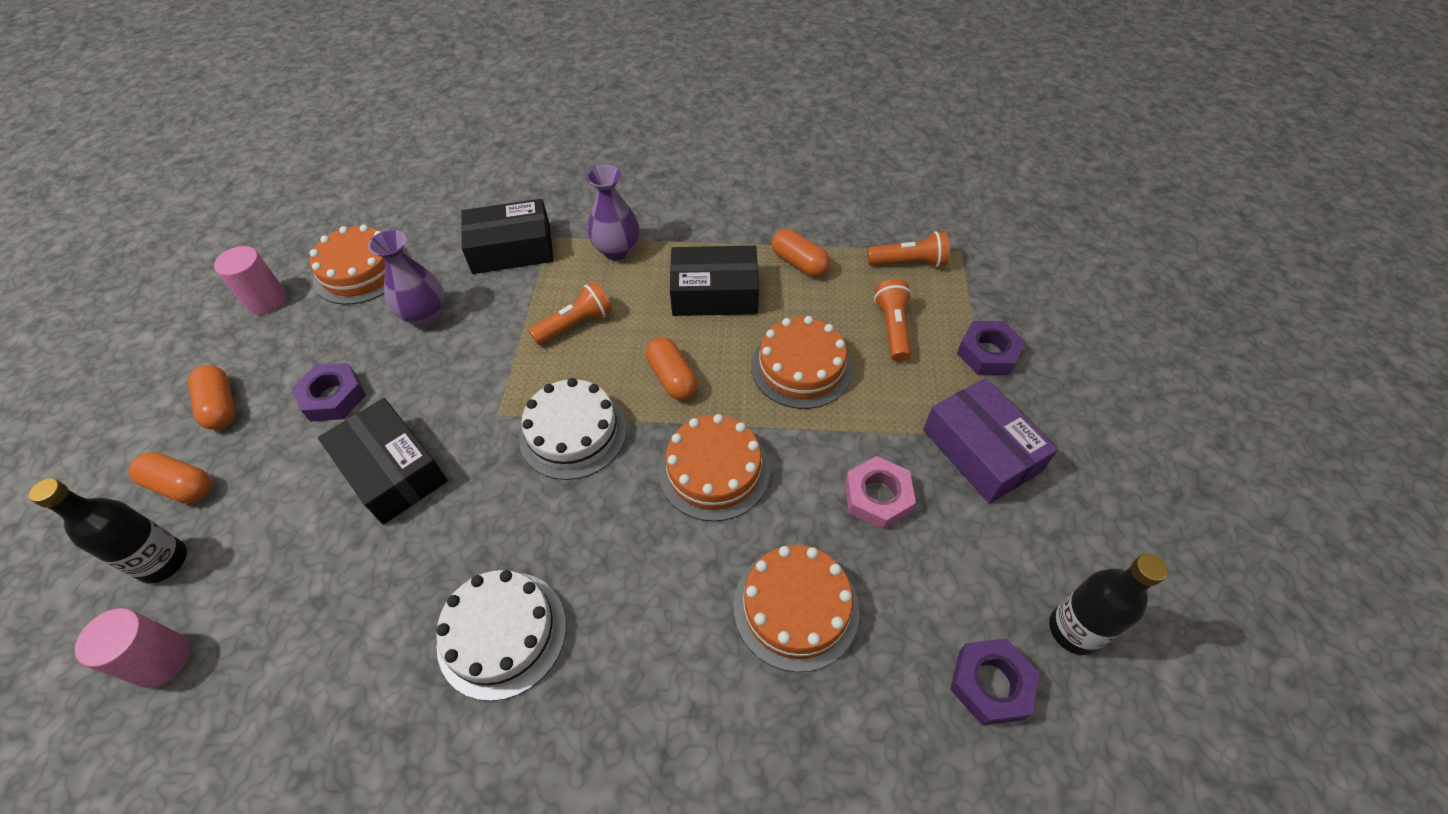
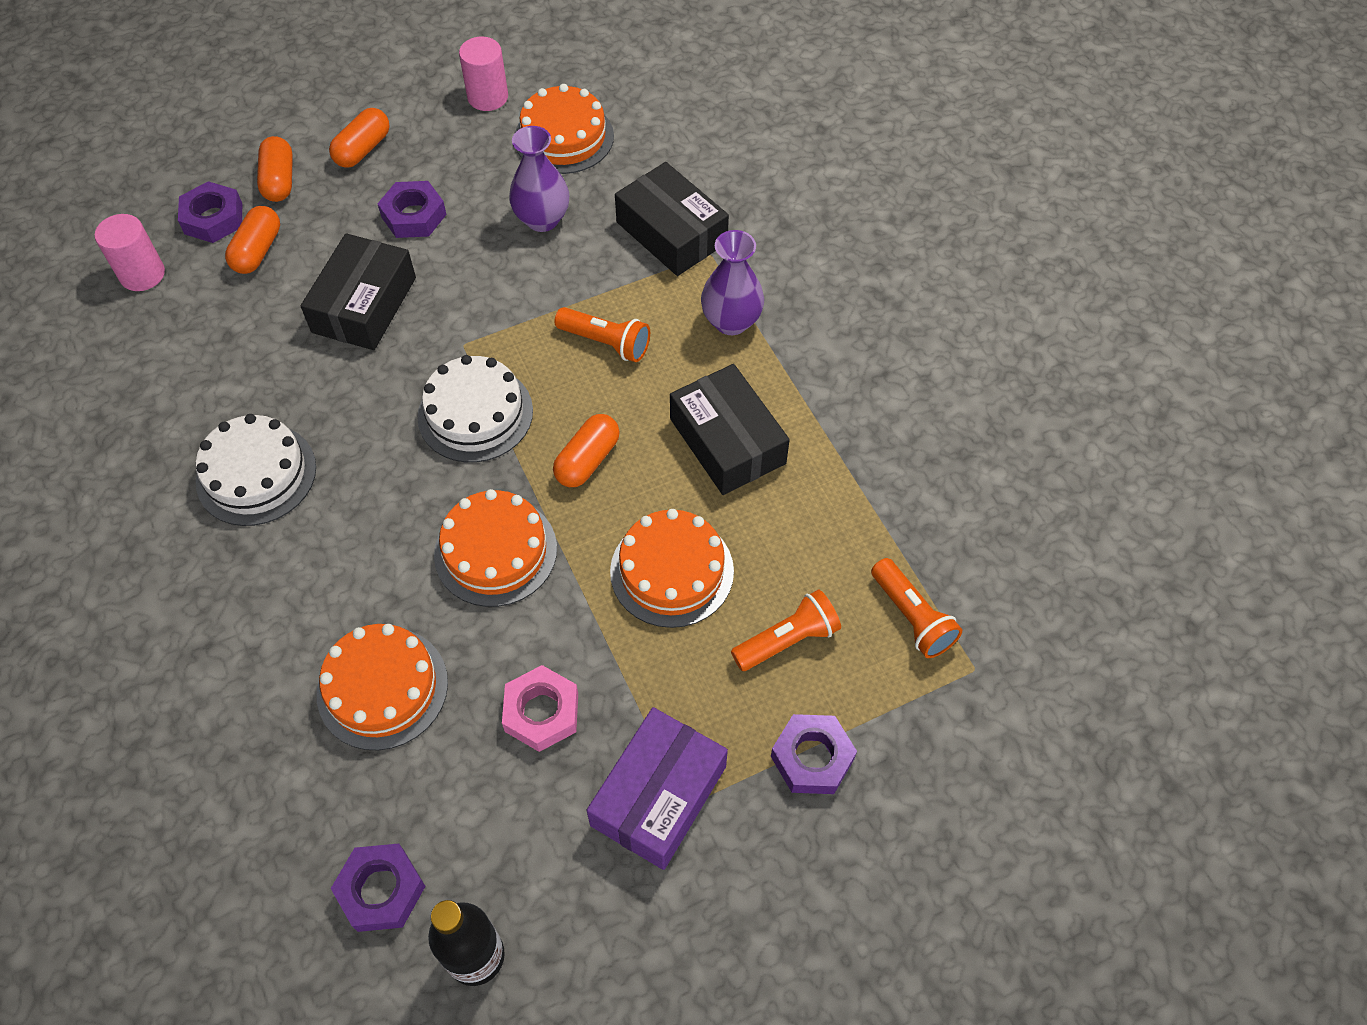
camera: 60 degrees right, 5 degrees up
(163, 562) = (213, 218): black bottle -> purple nut
(799, 263) = (830, 501): orange capsule -> orange capsule (257, 251)

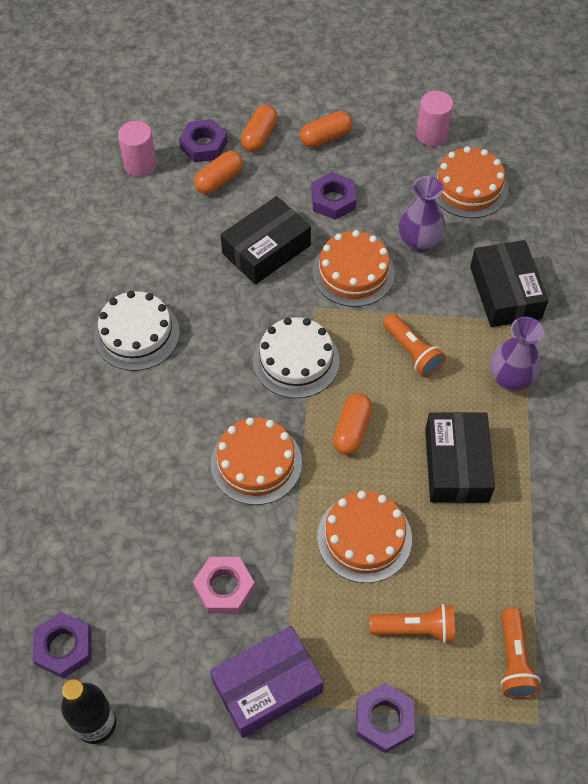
camera: 30 degrees right, 0 degrees up
(382, 688) = (136, 517): orange cake -> orange cake (353, 272)
(587, 460) = (352, 430): orange capsule -> orange capsule turned 45 degrees counterclockwise

